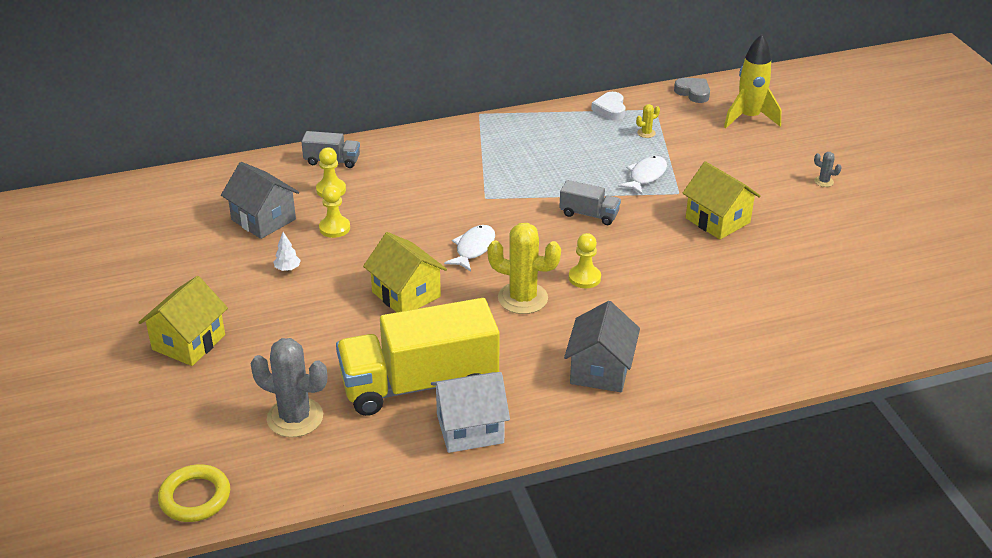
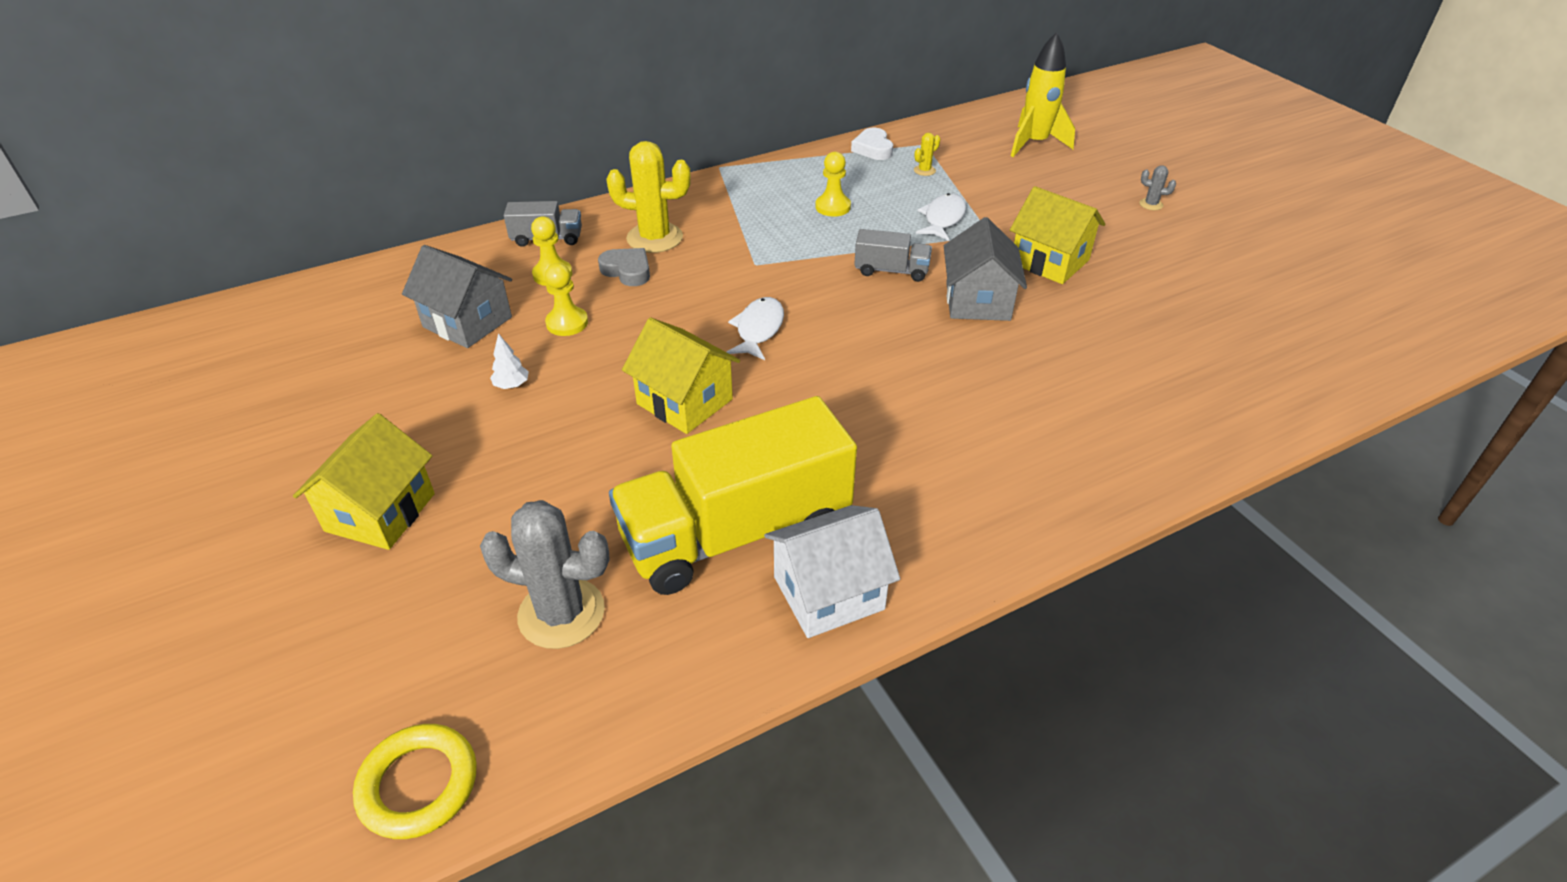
camera: 10 degrees left, 5 degrees up
(522, 298) = (843, 388): yellow cactus -> yellow cactus (654, 238)
(584, 278) = (914, 351): yellow pawn -> yellow pawn (833, 207)
(600, 370) = (981, 476): grey house -> grey house (977, 301)
(693, 93) = (960, 123): grey heart -> grey heart (627, 271)

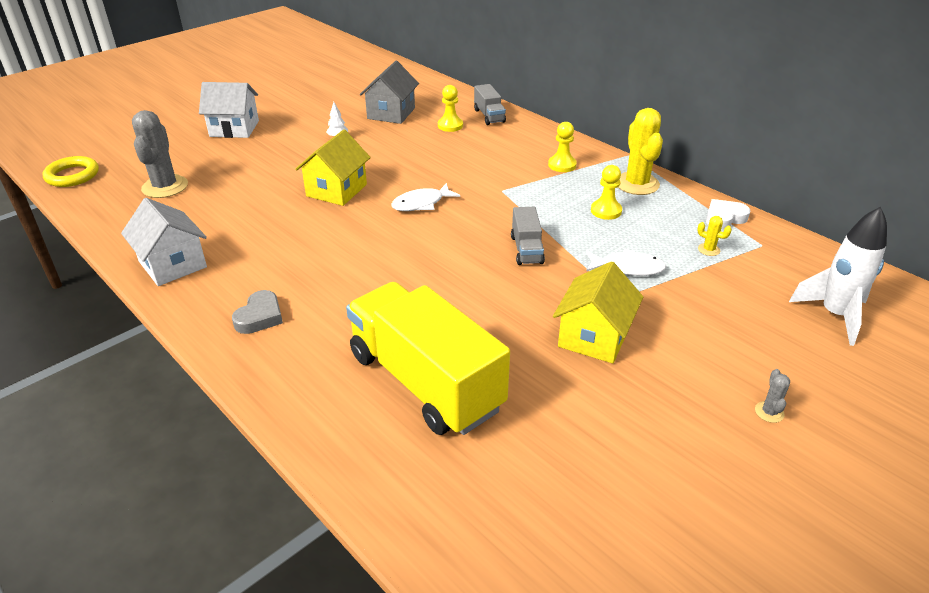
camera: 75 degrees right, 5 degrees down
(380, 512) = (234, 129): yellow house -> white house
(567, 323) = (402, 140): yellow pawn -> yellow pawn (562, 165)
(627, 271) = (467, 147): grey heart -> grey heart (260, 317)
(654, 238) = (512, 149): yellow cactus -> yellow cactus (637, 184)
(736, 532) = (222, 226): yellow truck -> yellow truck (425, 381)
(758, 329) = (421, 203): white fish -> white fish turned 150 degrees clockwise
(977, 301) = (504, 298): grey house -> none
(1034, 144) = (834, 315): yellow rocket -> white rocket

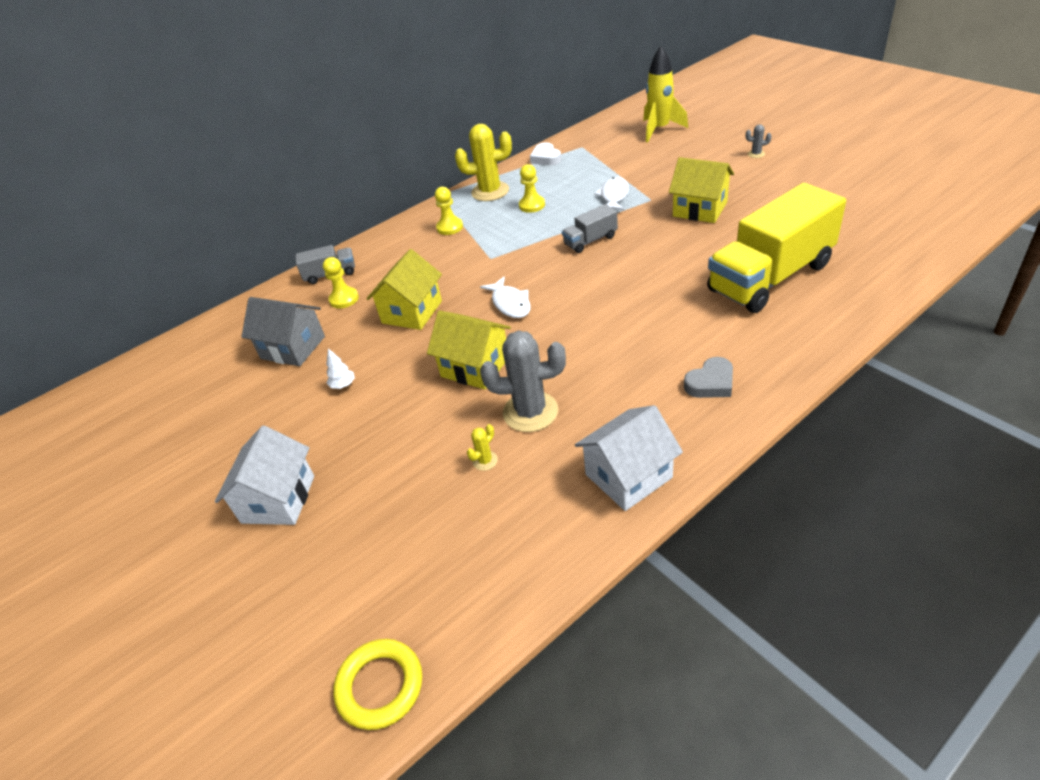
camera: 80 degrees left, 5 degrees up
(165, 187) = (440, 538): grey cactus -> grey cactus (530, 412)
(260, 317) = (710, 383): grey heart -> grey heart turned 120 degrees clockwise
(422, 157) = (412, 312): none -> yellow house
(526, 249) = (590, 240): grey truck -> grey truck turned 150 degrees clockwise
(708, 250) = (588, 165): yellow cactus -> yellow cactus (485, 461)
(834, 315) = (659, 130): white rocket -> yellow rocket

